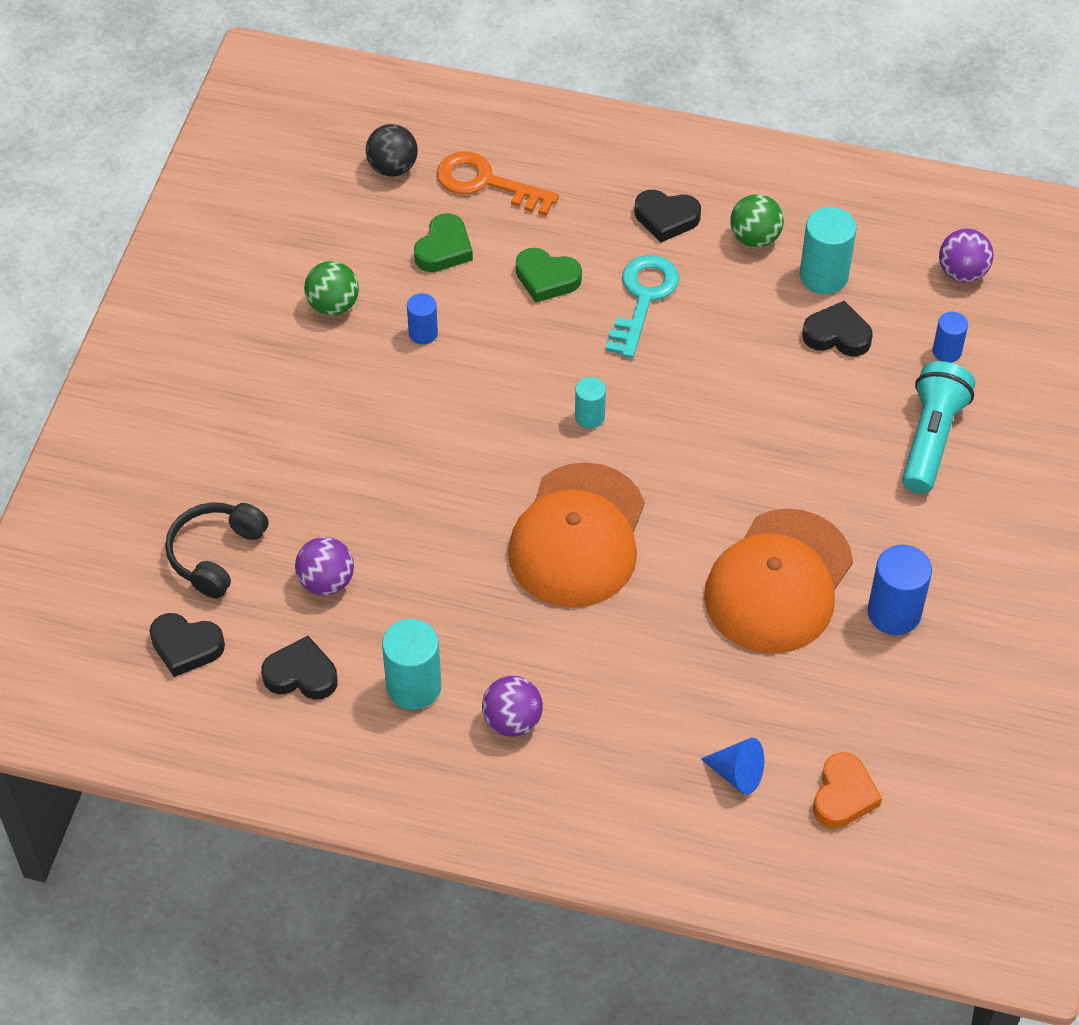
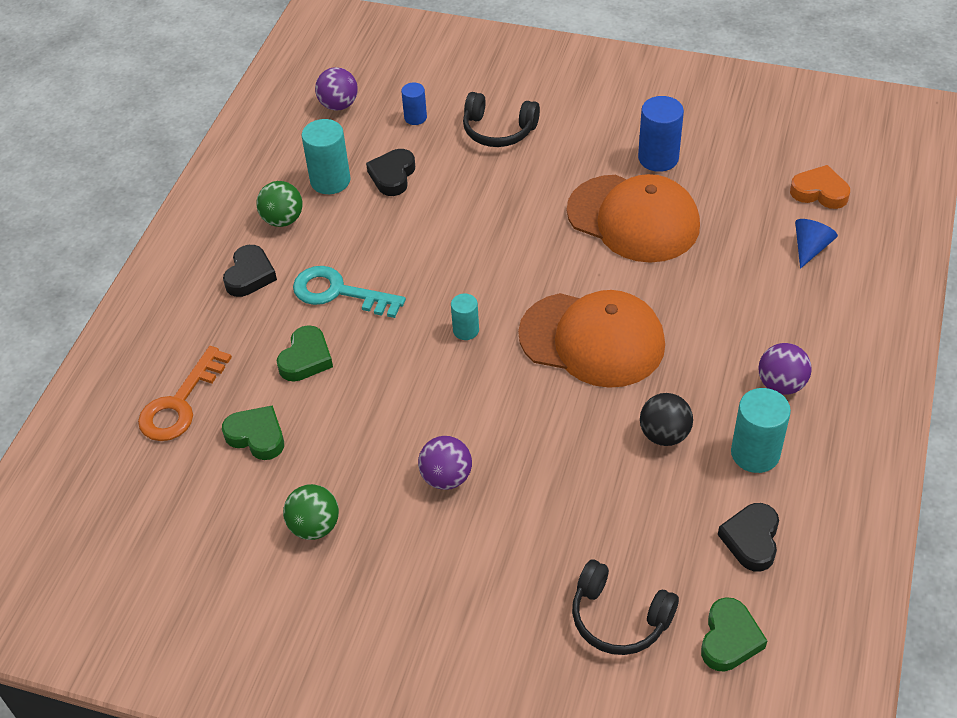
camera: 85 degrees left, 5 degrees down
(186, 647) = (729, 639): black heart -> green heart
(326, 582) = (647, 523): purple ball -> purple ball (446, 477)
(392, 168) = (142, 479): black ball -> black ball (664, 435)
(423, 333) = (359, 451): blue cylinder -> none
(931, 439) = (498, 130): turquoise flashlight -> black headphones

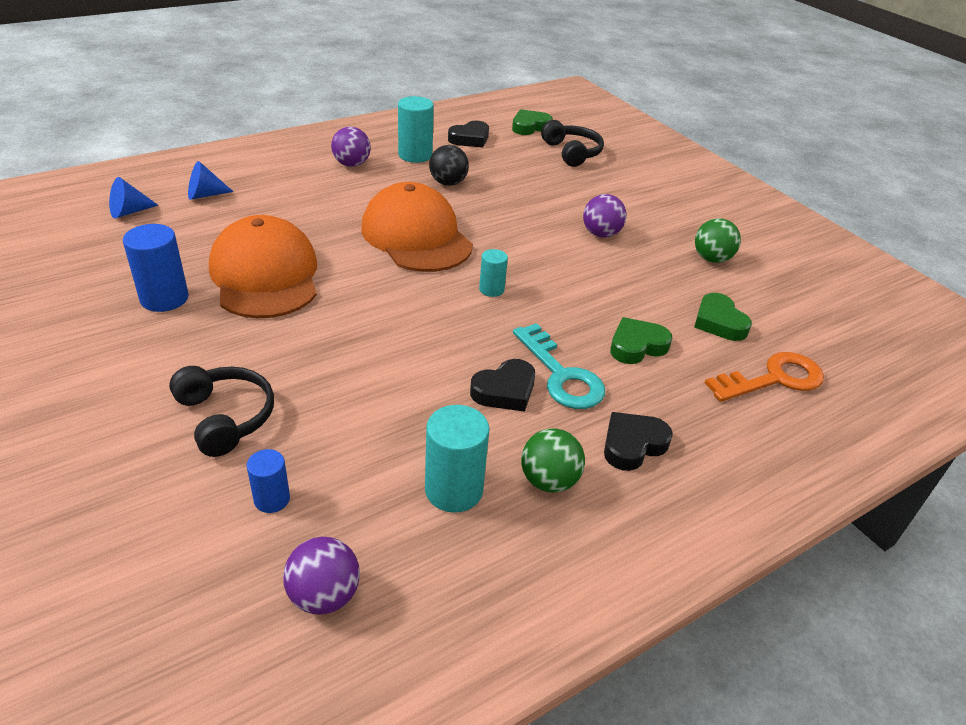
camera: 145 degrees left, 10 degrees down
(392, 176) = (386, 447): black heart -> black heart (505, 391)
(819, 192) = (129, 212): orange heart -> blue cone

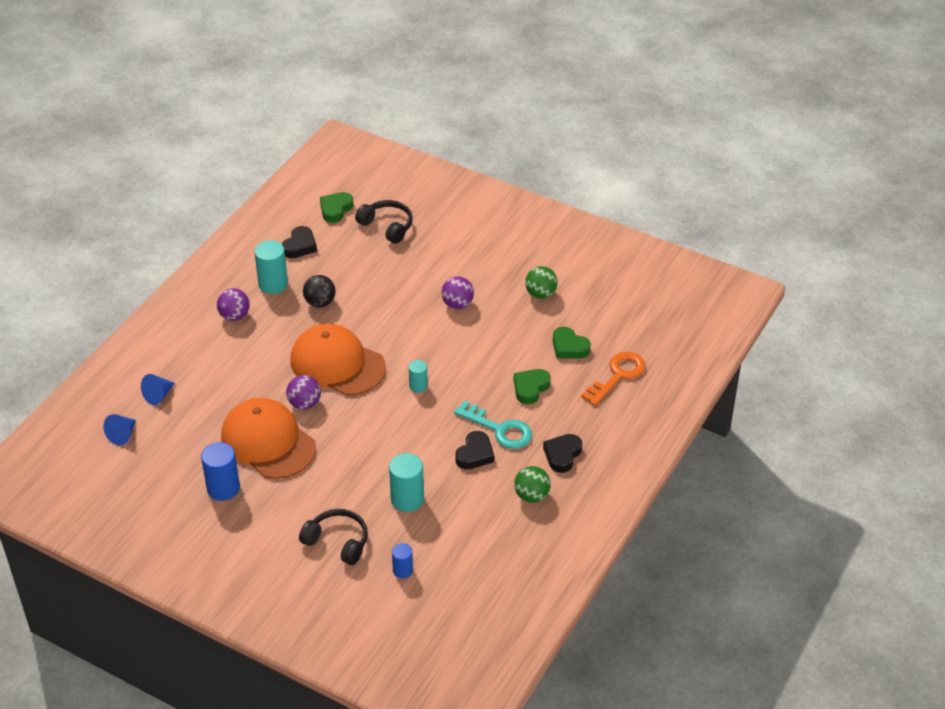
camera: 25 degrees left, 5 degrees up
(324, 595) = (466, 599): purple ball -> purple ball (304, 403)
(454, 490) = (488, 523): turquoise cylinder -> turquoise cylinder (407, 499)

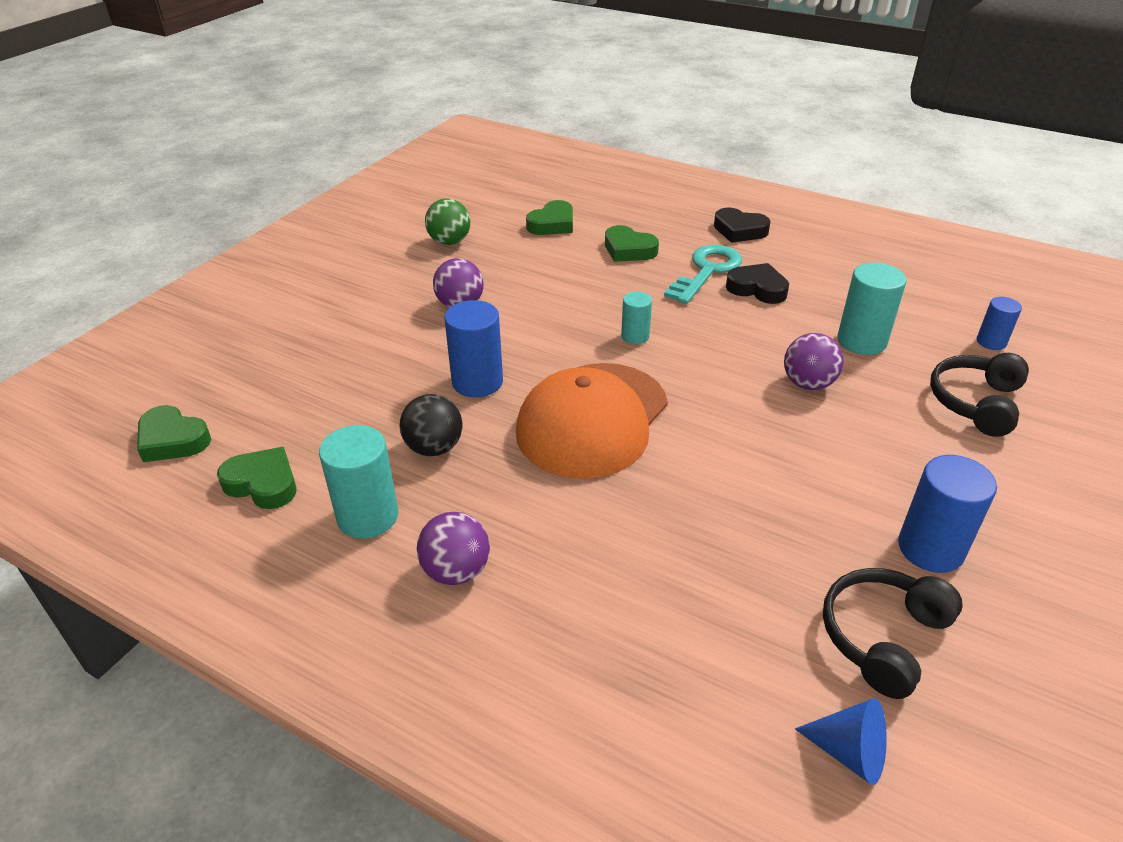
camera: 90 degrees left, 5 degrees down
(158, 395) = (708, 690): blue cone -> none
(268, 442) = (796, 495): orange cap -> none
(300, 246) = (263, 483): black heart -> green heart
(304, 403) = (692, 453): purple ball -> purple ball (808, 384)
(375, 316) = (477, 382): none -> blue cylinder
(387, 226) = (250, 376): black headphones -> black headphones (882, 637)
(531, 495) = (813, 250): green ball -> none
(617, 375) = (601, 196): orange key -> none

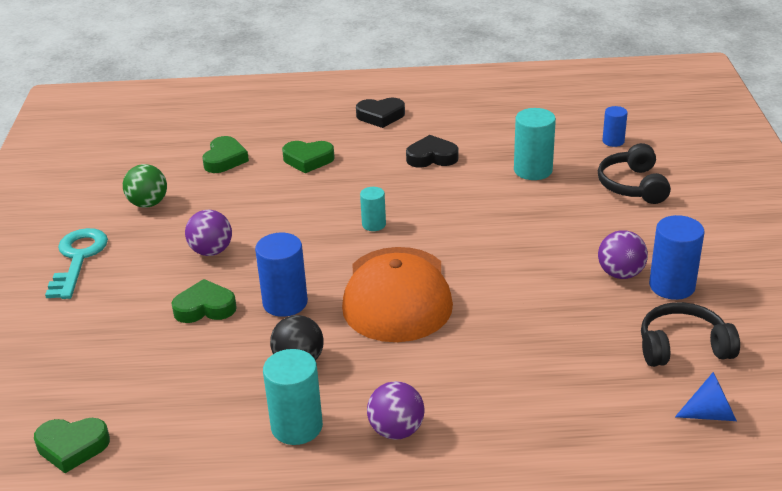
camera: 30 degrees left, 5 degrees down
(263, 483) = (188, 442): green heart -> green heart (205, 307)
(707, 271) = (383, 156): turquoise key -> turquoise key (78, 259)
(808, 384) = (521, 213): purple ball -> purple ball (620, 274)
(882, 637) = (683, 347): black headphones -> black headphones turned 75 degrees clockwise

